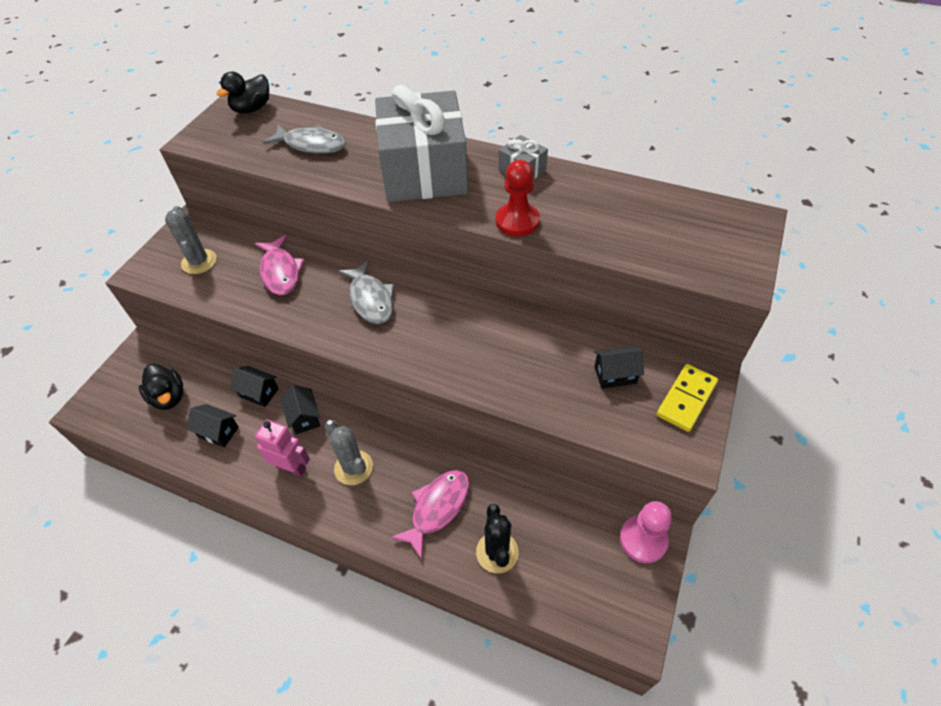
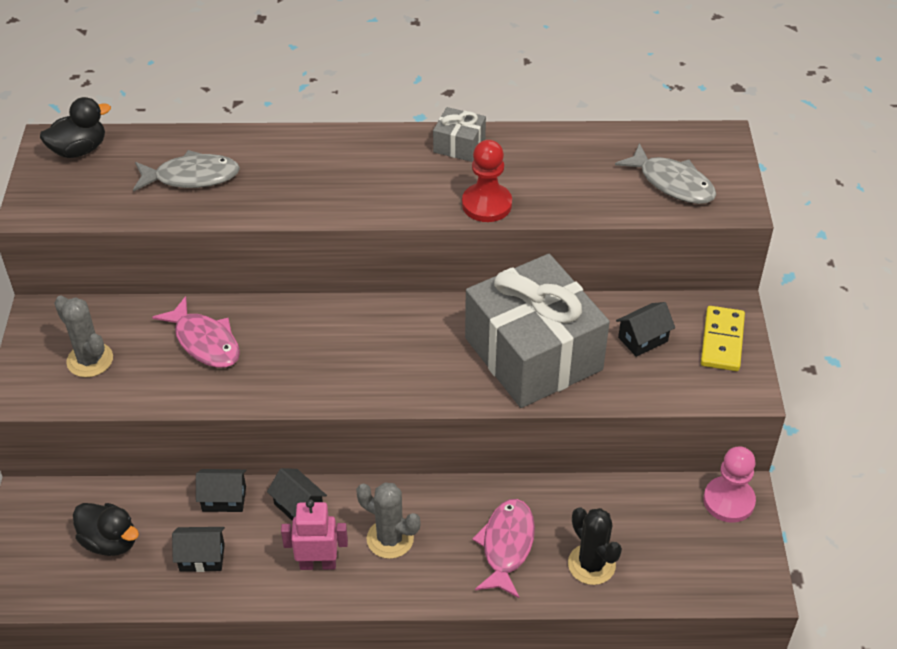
camera: 25 degrees left, 5 degrees down
(252, 109) = (79, 150): black duck -> black duck turned 135 degrees counterclockwise
(370, 299) = (335, 340): grey fish -> grey fish (672, 183)
(424, 171) = (349, 175): grey gift -> grey gift (533, 354)

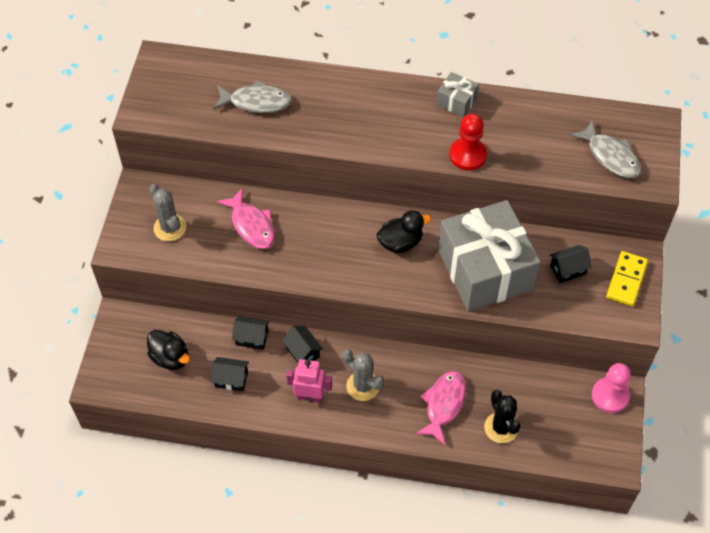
camera: 10 degrees right, 10 degrees up
(79, 150) = (178, 67): black duck -> black duck (400, 243)

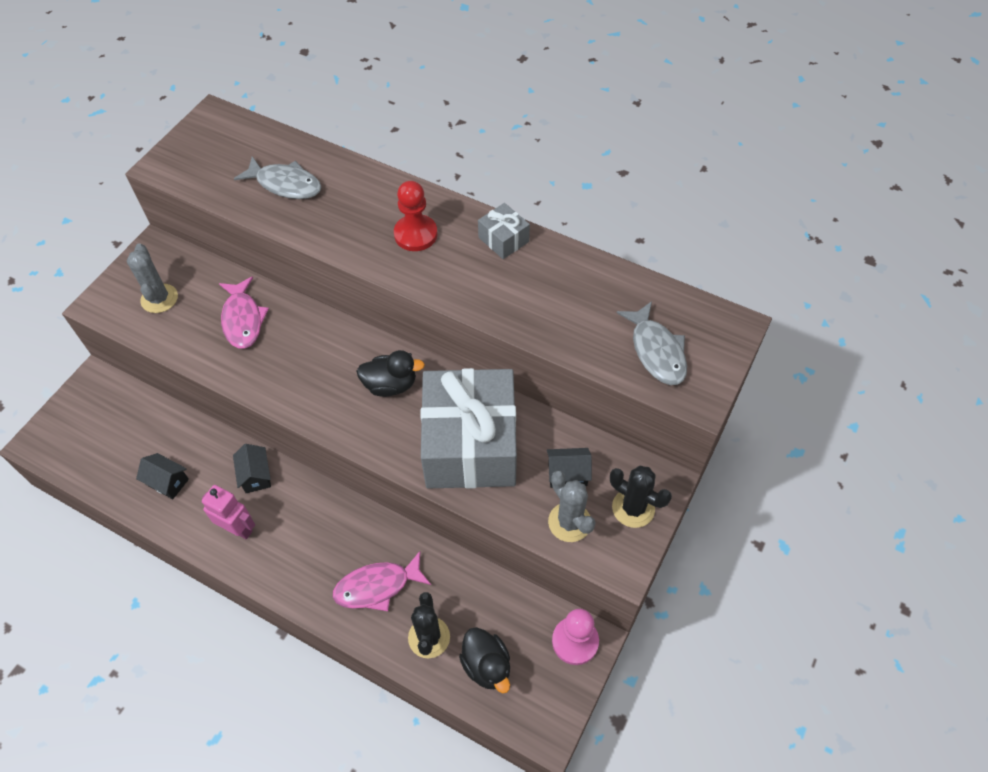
camera: 20 degrees right, 0 degrees up
(170, 357) = (120, 438): black duck -> black duck (487, 665)
(252, 338) = (212, 443): black house -> none
(363, 386) = (299, 535): grey cactus -> grey cactus (569, 522)
(443, 404) = (377, 586): pink fish -> pink fish turned 150 degrees counterclockwise
(468, 155) = (486, 303): red pawn -> red pawn (415, 234)
(626, 280) = (633, 508): yellow domino -> black cactus

